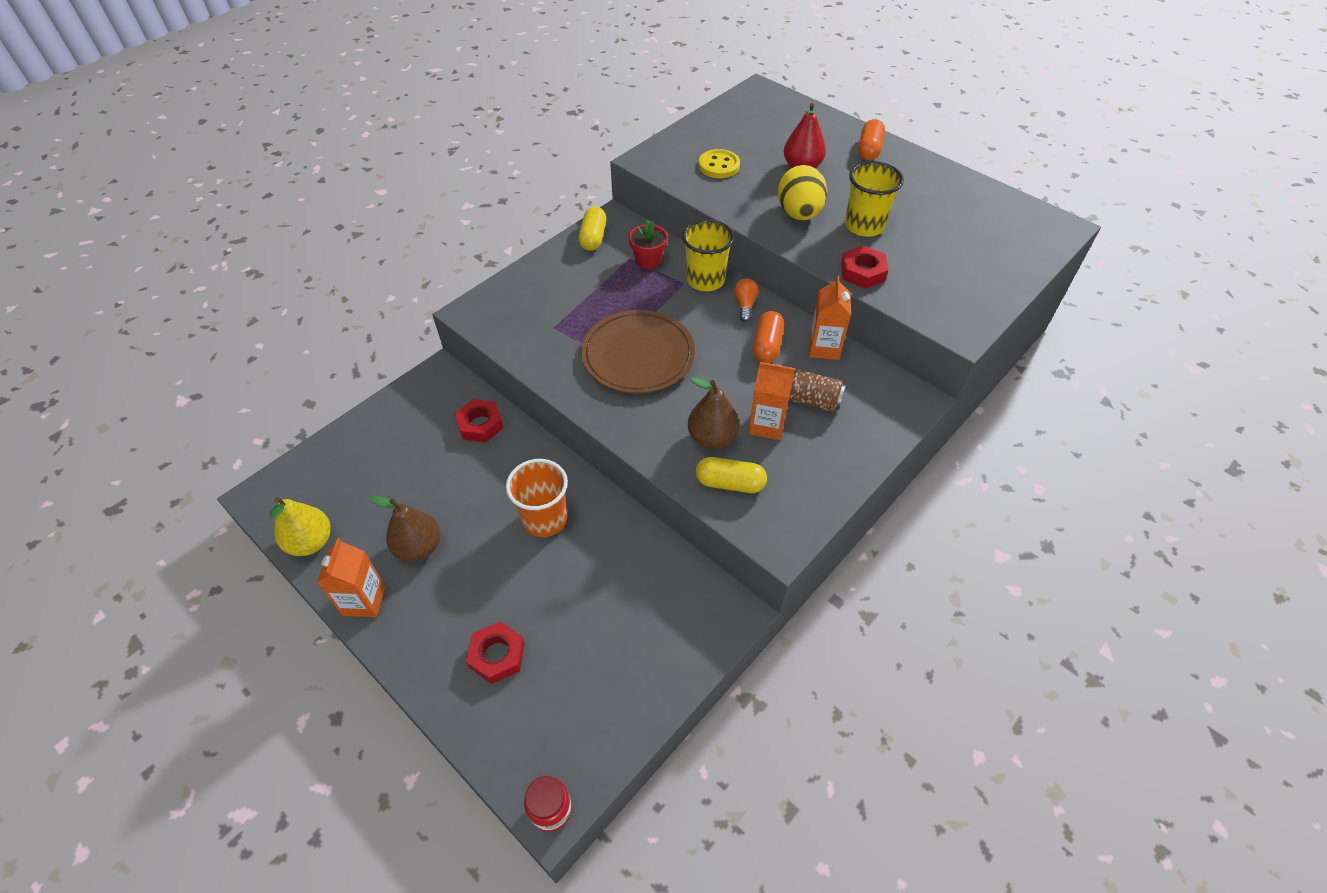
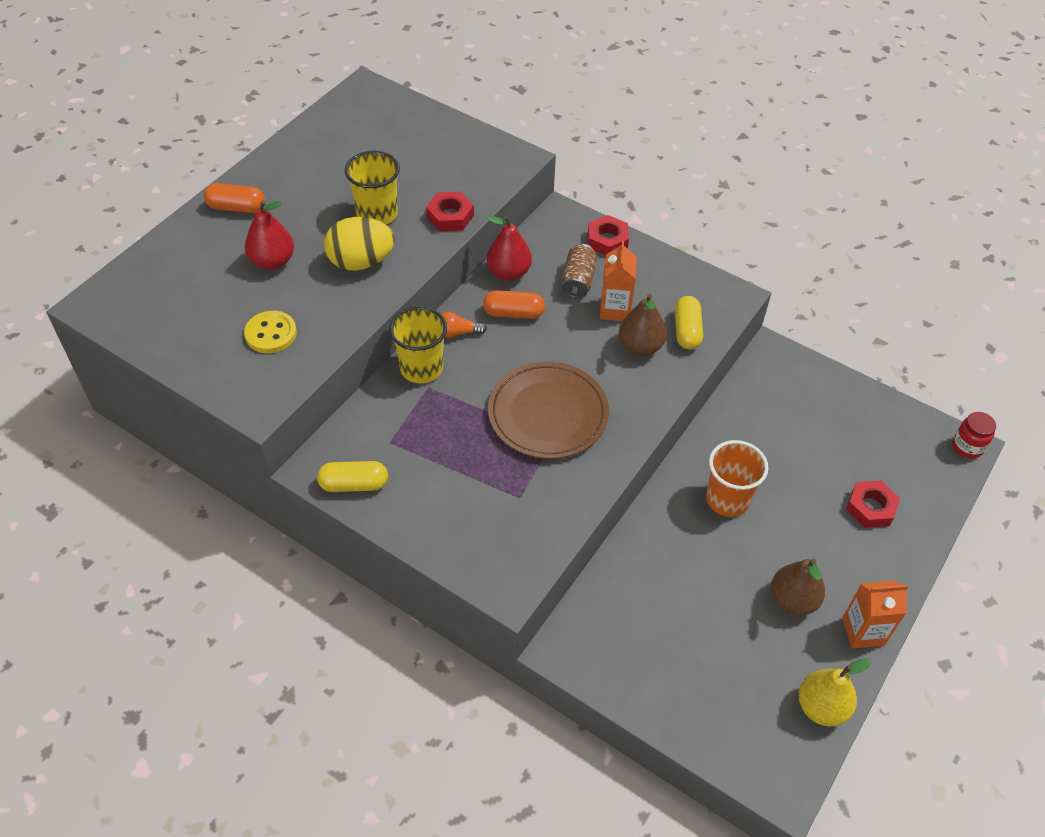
camera: 100 degrees left, 0 degrees up
(480, 424) = (627, 584): red nut -> red nut (607, 240)
(648, 260) = (393, 423): red flower pot -> none
(824, 348) = (509, 272): orange carton -> red pear

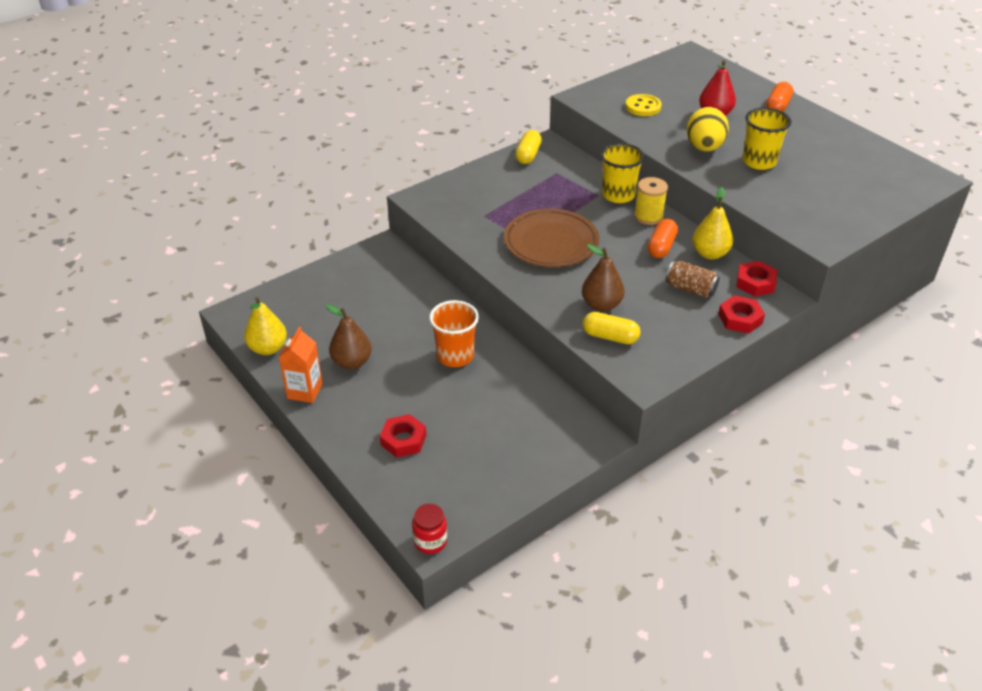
camera: 110 degrees right, 10 degrees down
(450, 216) = (749, 194): red nut -> red nut (755, 283)
(457, 333) = (648, 216): orange light bulb -> yellow spool
(509, 272) = (710, 253): red pear -> yellow pear
(615, 309) = (649, 301): orange carton -> none

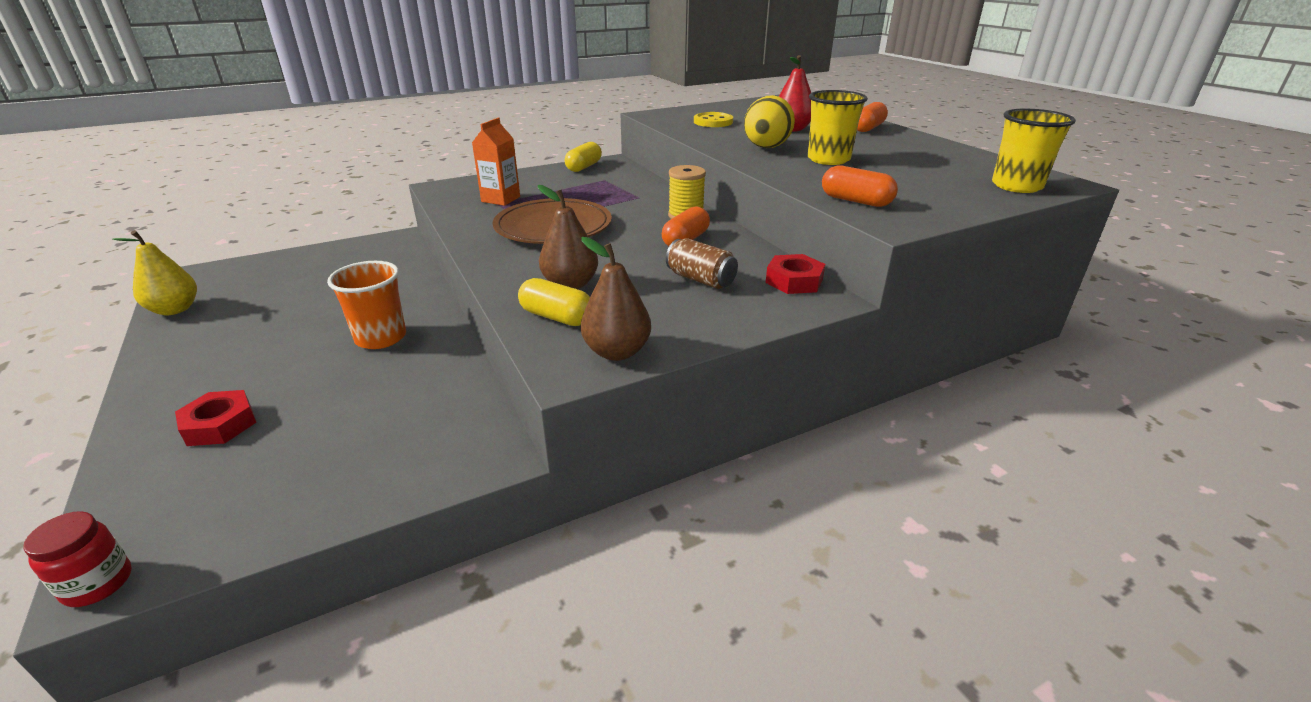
camera: 10 degrees right, 10 degrees down
(305, 391) = (163, 355): orange carton -> orange carton (501, 199)
(352, 362) = (252, 332): brown pear -> brown pear (617, 352)
(618, 195) = (661, 198): yellow cup -> yellow cup (1016, 186)
(710, 253) = (745, 250): yellow pear -> none
(740, 319) = (755, 315): red nut -> none
(793, 218) = (856, 201): none -> orange capsule

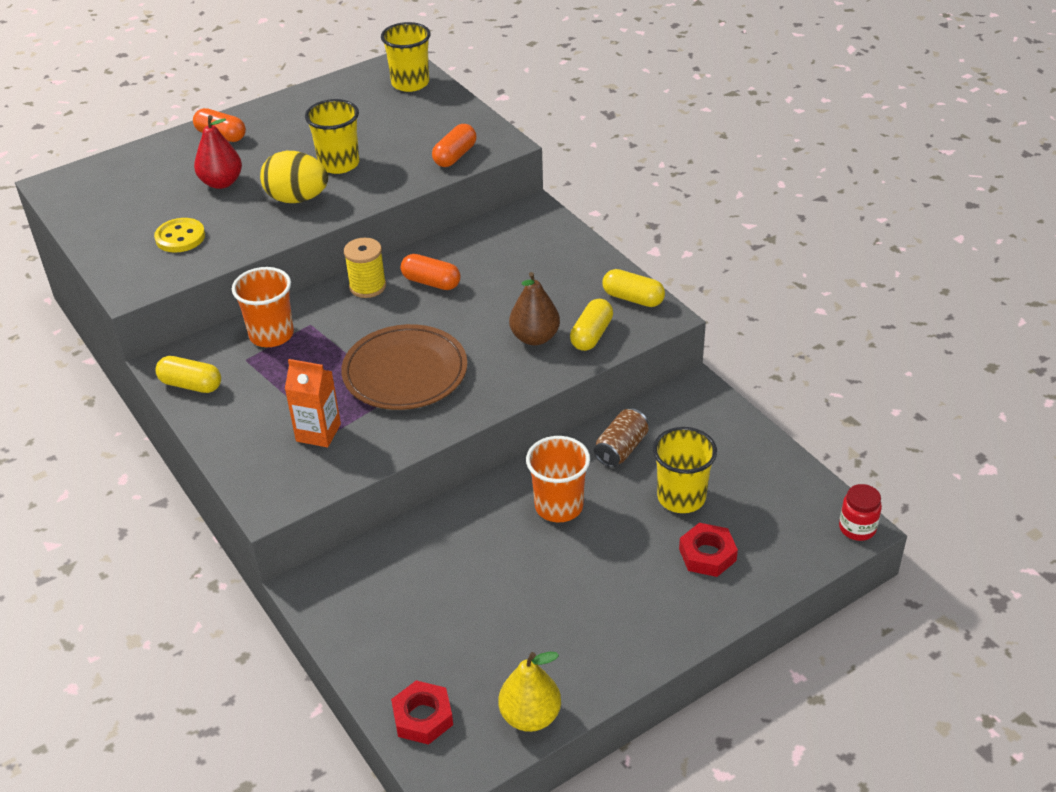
camera: 95 degrees left, 10 degrees up
(320, 417) = (681, 497): none -> yellow cup
(617, 352) = (633, 298): brown pear -> yellow capsule
(630, 186) = (271, 335): none -> orange cup
(700, 279) = (513, 269): brown can -> brown can (621, 449)
(794, 281) = (507, 223): red nut -> red nut (422, 717)

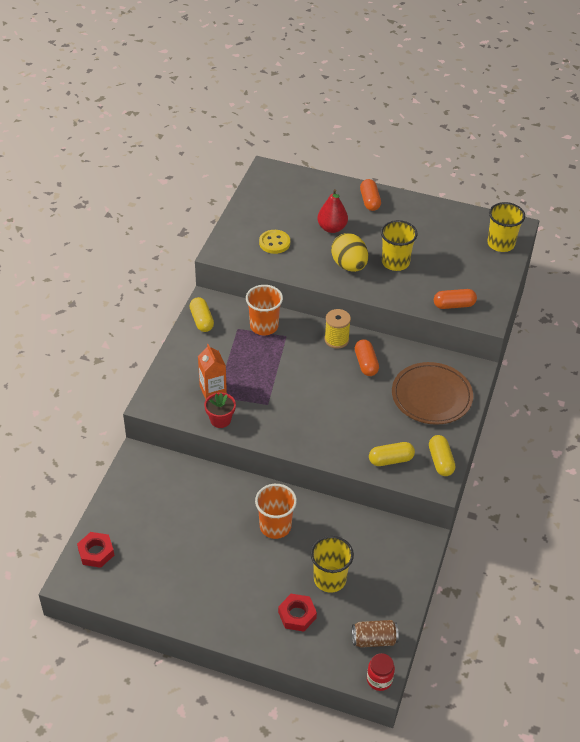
camera: 50 degrees right, 5 degrees up
(373, 449) = (220, 420): none -> red flower pot
(405, 372) = (286, 397): brown plate -> brown plate (431, 396)
(530, 716) = (129, 596): yellow pear -> none
(535, 337) = (364, 436): brown pear -> none
(621, 449) = (342, 530): brown can -> brown can (374, 640)

